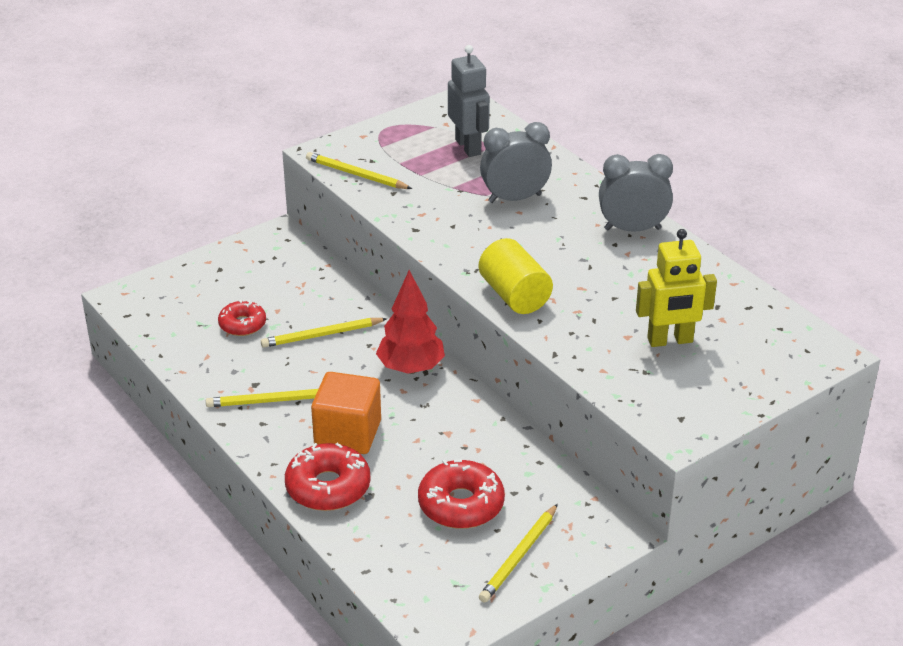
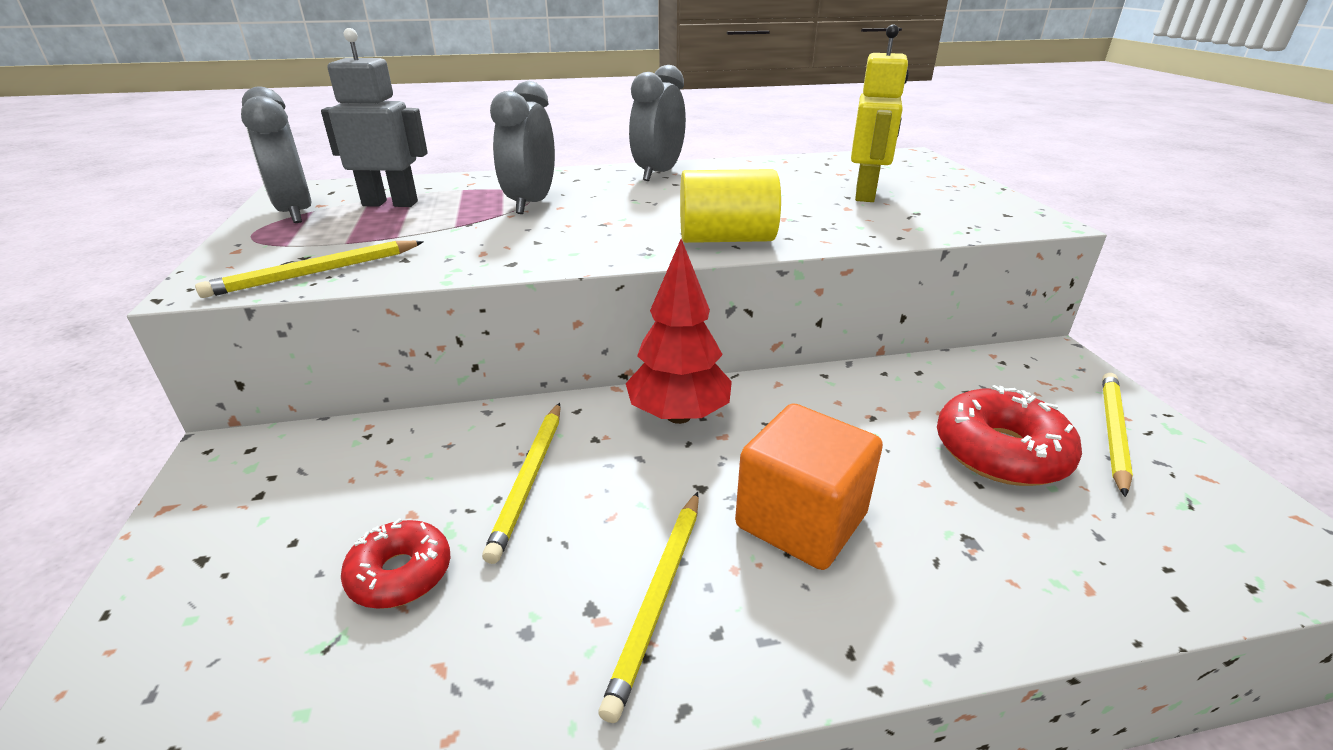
camera: 65 degrees left, 5 degrees down
(328, 487) = (941, 587): red donut -> none
(426, 123) = (296, 213): none -> grey clock
(519, 556) = (1112, 432): yellow pencil -> yellow pencil turned 120 degrees counterclockwise

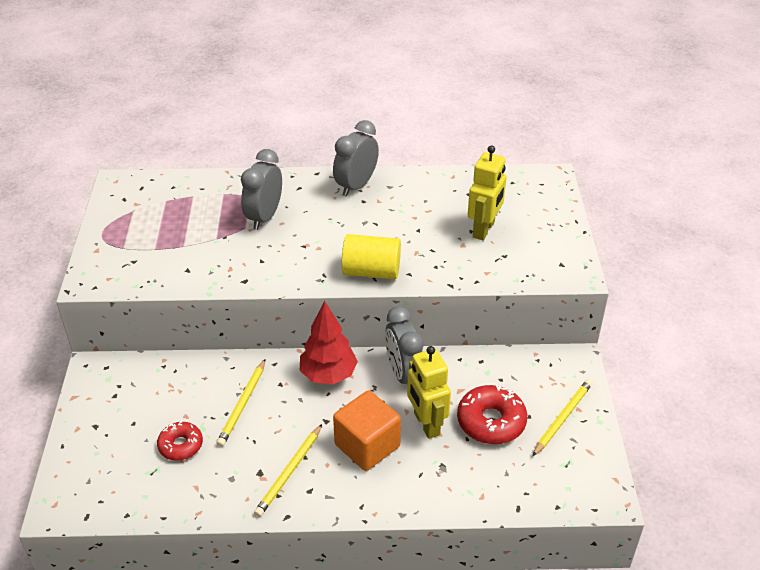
camera: 10 degrees right, 10 degrees up
(296, 213) = (123, 212): grey clock -> grey clock (403, 374)
(316, 273) = (142, 277): yellow pencil -> none
(390, 203) = (178, 207): grey robot -> none
(890, 469) = (426, 424): none -> yellow robot

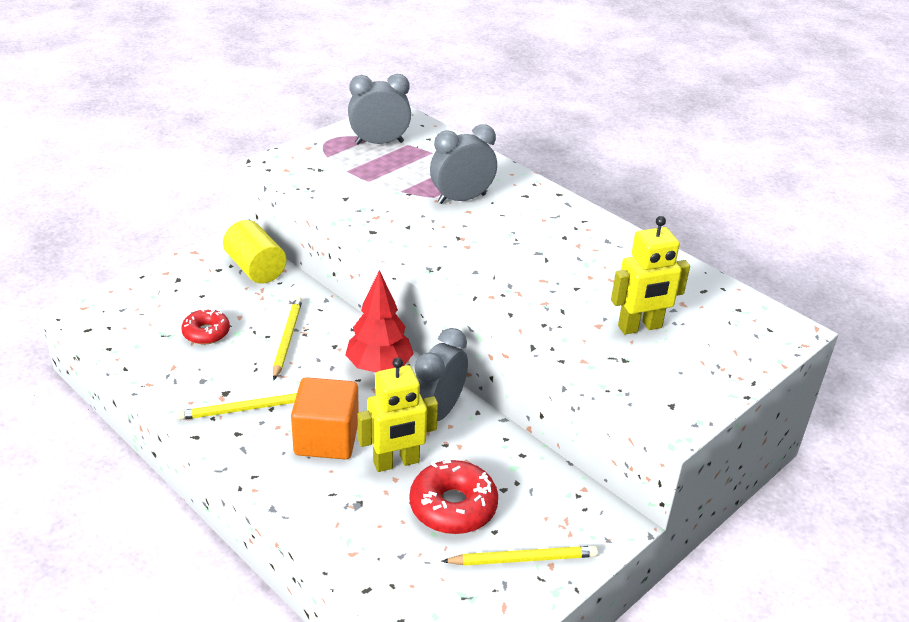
camera: 45 degrees right, 5 degrees down
(243, 404) = (287, 339): yellow pencil -> yellow pencil turned 120 degrees clockwise
(356, 186) = (577, 222): grey clock -> grey clock (379, 143)
(371, 271) = (481, 291): yellow cylinder -> yellow cylinder (256, 268)
(426, 424) = (396, 462): yellow robot -> yellow robot turned 135 degrees counterclockwise

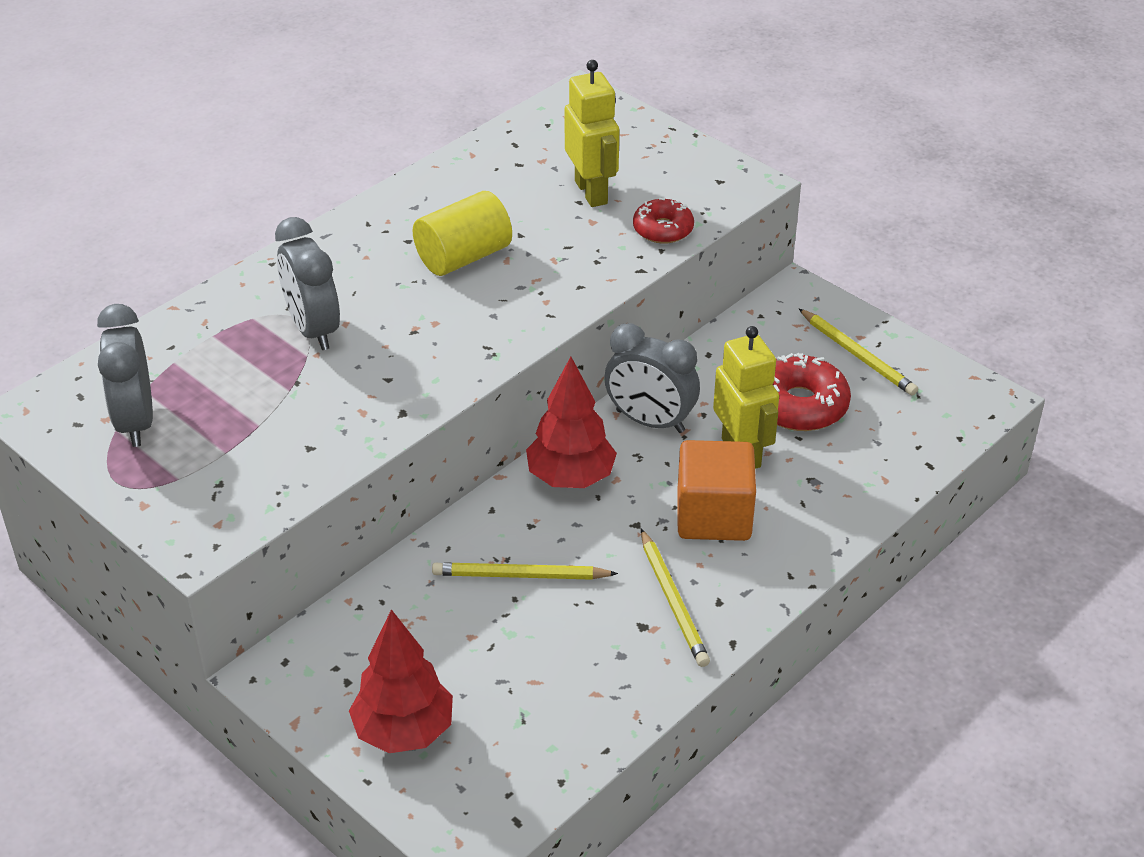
camera: 90 degrees left, 5 degrees up
(172, 289) = (404, 731): none -> red tree
(206, 333) = (513, 668): red donut -> red donut (663, 229)
(256, 268) = (344, 634): yellow cylinder -> yellow cylinder (463, 257)
(523, 559) = (858, 355): yellow pencil -> yellow pencil turned 150 degrees clockwise

